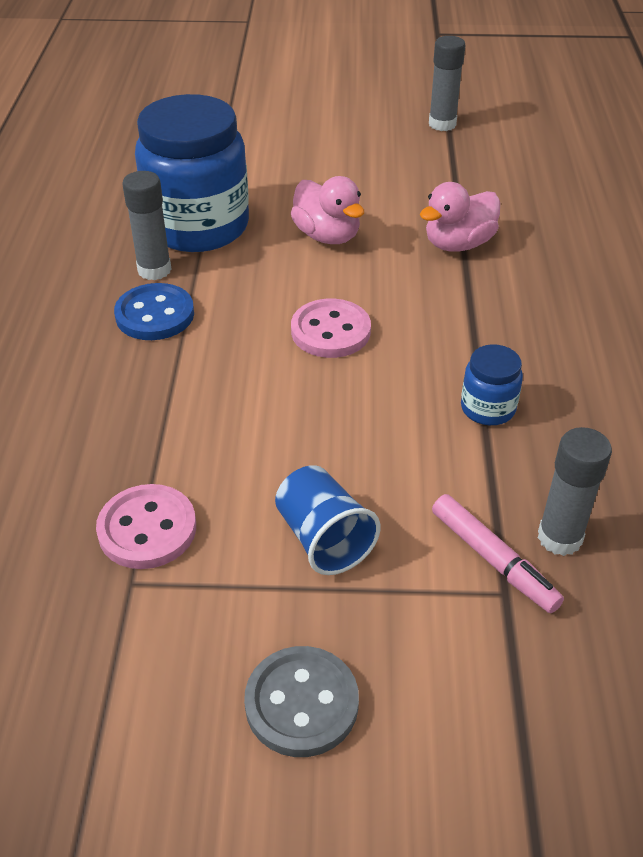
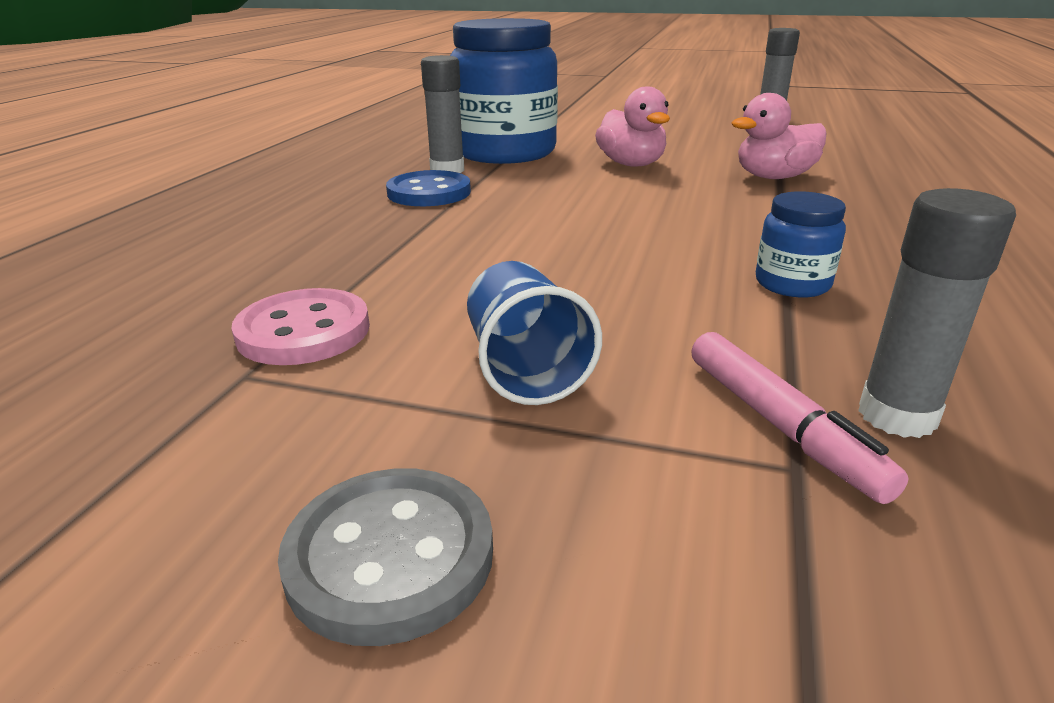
camera: 15 degrees right, 15 degrees down
(330, 331) = (610, 216): pink button -> none

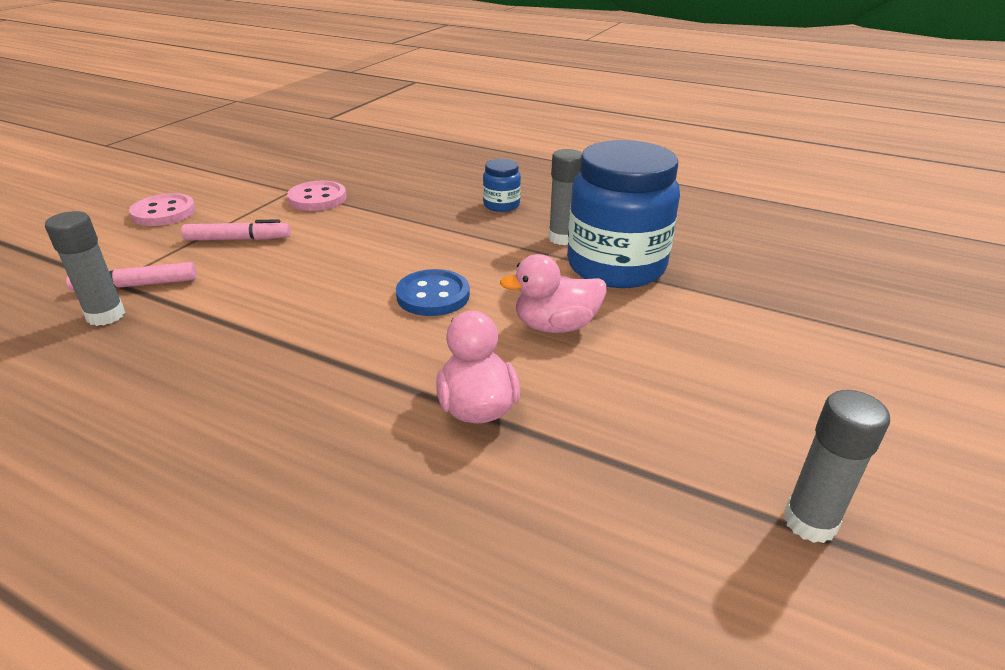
camera: 100 degrees right, 5 degrees up
(390, 556) = (164, 212): grey button -> pink button
(429, 193) = (504, 229): blue button -> blue button (433, 295)
(525, 369) = (238, 239): blue cup -> pink marker
(792, 284) = (245, 332): blue jar -> blue jar (501, 205)

